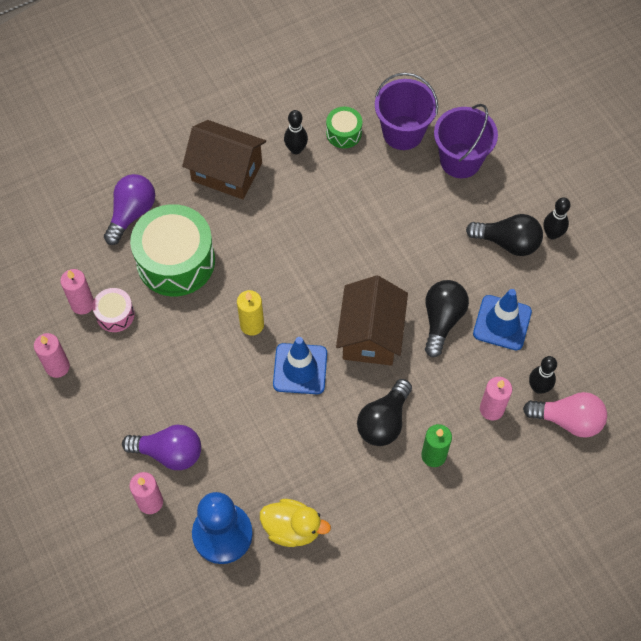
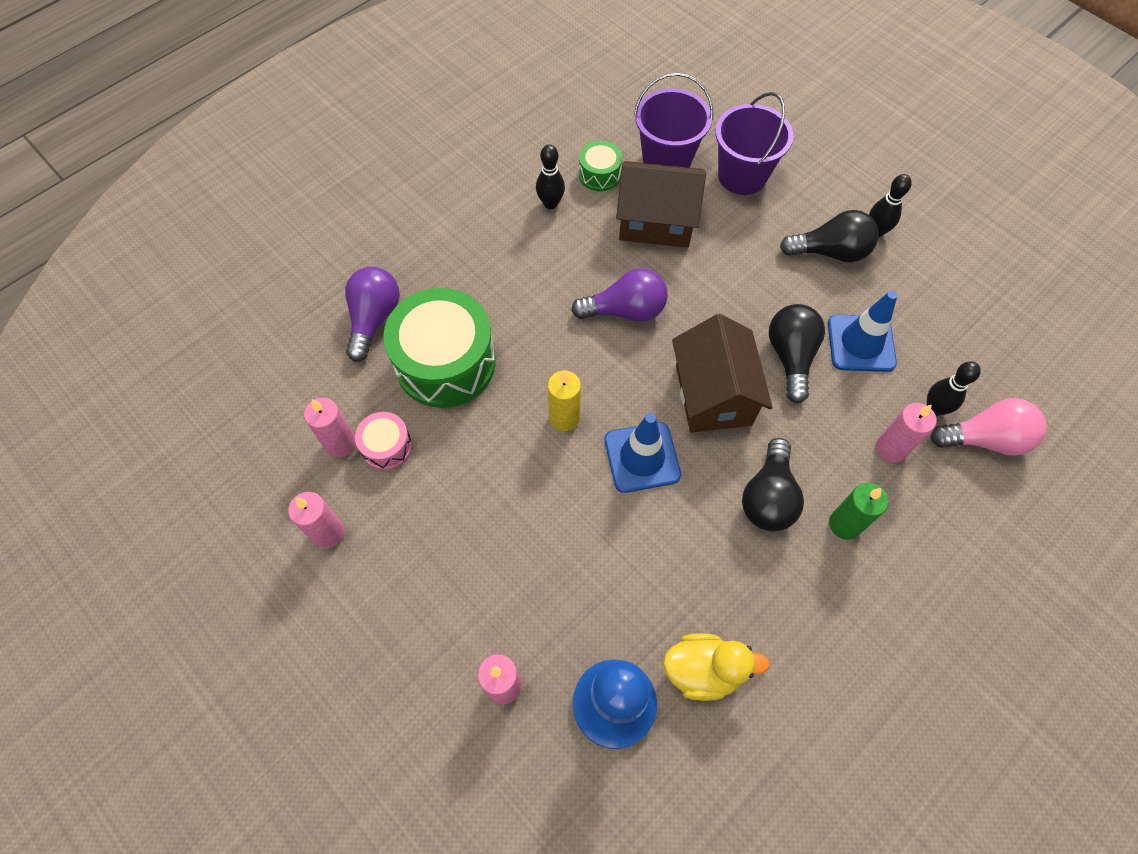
camera: 15 degrees left, 0 degrees up
(169, 453) = (509, 610): purple light bulb -> purple light bulb (625, 310)
(226, 172) = (476, 246): brown house -> brown house (656, 221)

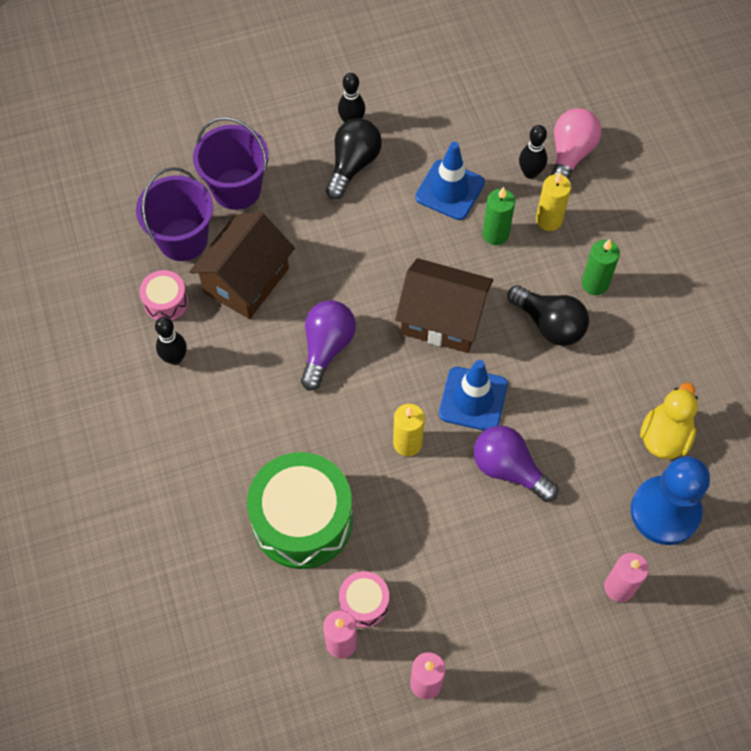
camera: 65 degrees left, 0 degrees up
(374, 319) = (220, 567): purple light bulb -> purple light bulb (509, 469)
(599, 174) = (166, 302): green drum -> pink drum
(790, 357) = (436, 246): black light bulb -> none
(839, 404) = (495, 234): none -> green candle
(891, 448) = (549, 220): pink candle -> yellow candle

